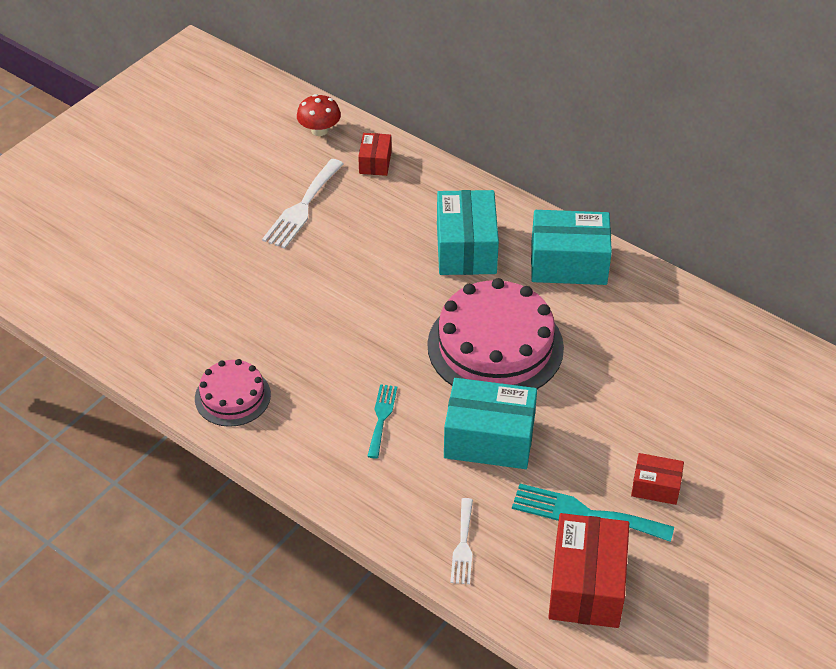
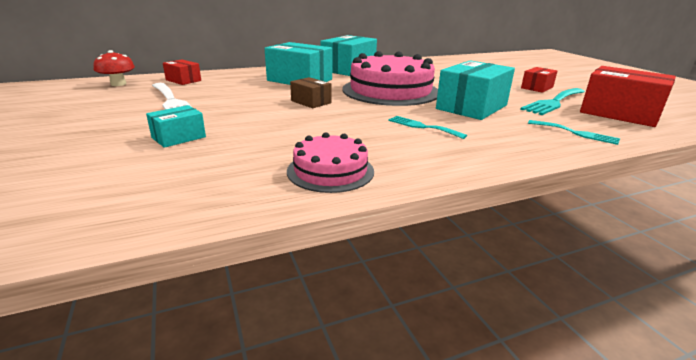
camera: 60 degrees left, 20 degrees down
(227, 274) = (178, 137): none -> turquoise box
(389, 301) = (311, 102): none -> brown box
(463, 545) = (576, 133): white fork -> turquoise fork

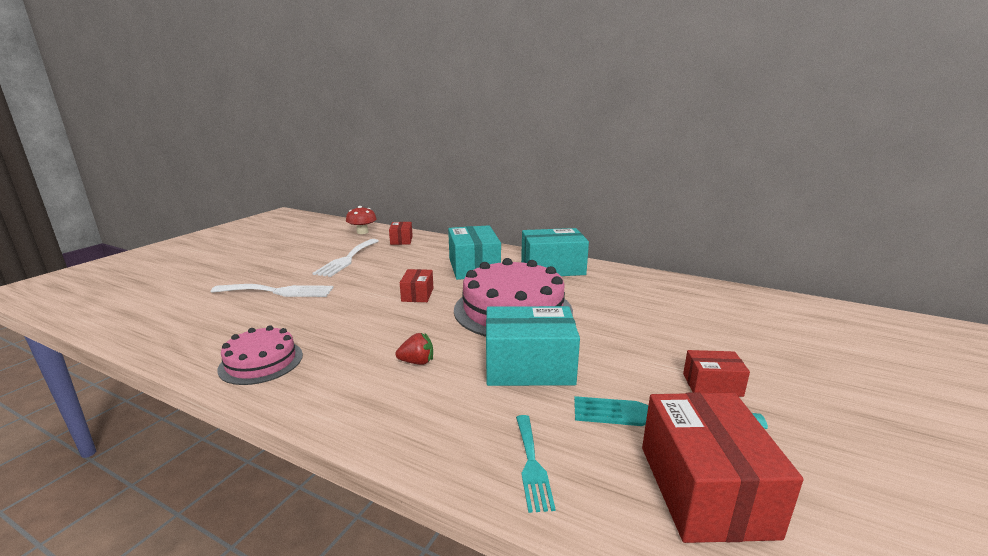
camera: 50 degrees right, 5 degrees down
(178, 137) = (278, 291): turquoise box -> white fork
(311, 102) = (417, 294): brown box -> red box
(422, 127) = (417, 362): turquoise fork -> red strawberry

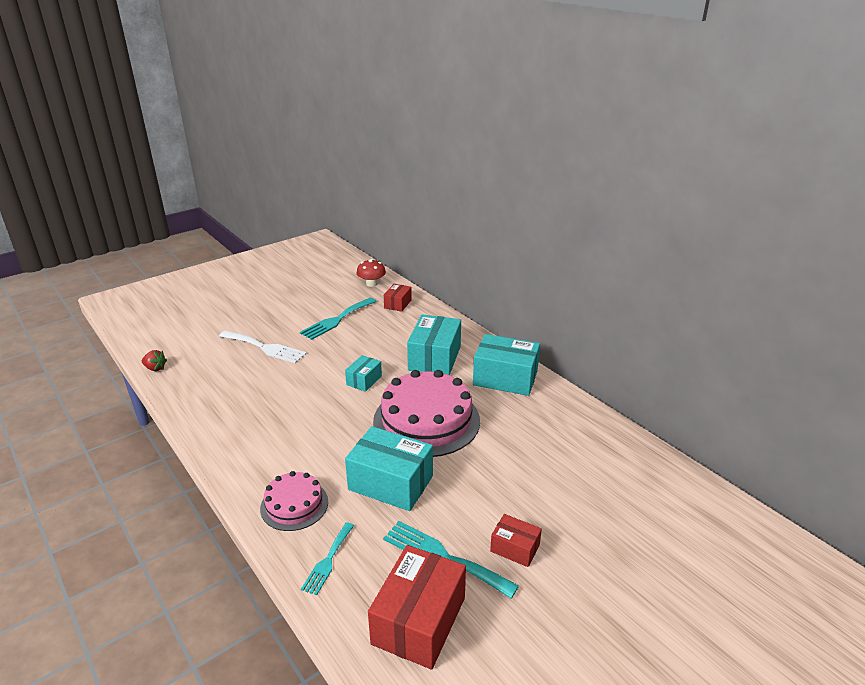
camera: 25 degrees right, 10 degrees up
(261, 362) = (219, 419): pink cake -> pink cake (294, 505)
(347, 259) = (336, 320): white fork -> turquoise fork
(417, 294) = (364, 380): red box -> turquoise box
(417, 362) = (316, 452): red strawberry -> red strawberry (155, 368)

